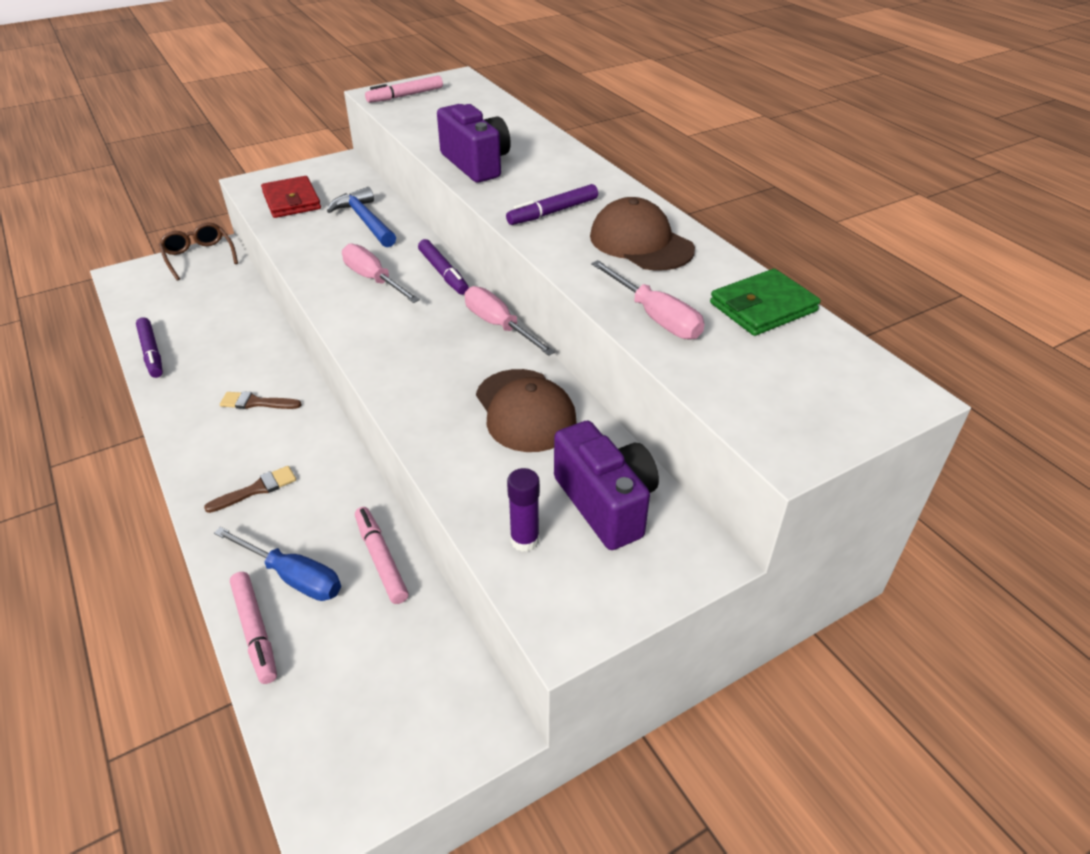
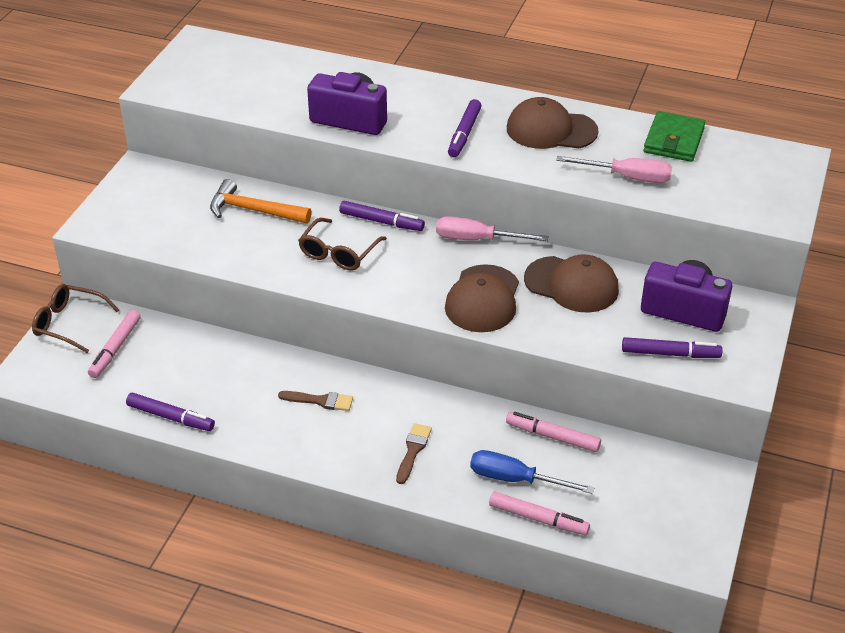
camera: 40 degrees left, 0 degrees up
(256, 403) = (320, 401): brown brush -> brown brush turned 135 degrees counterclockwise
(291, 201) = (160, 224): red wallet -> none
(293, 577) = (515, 479): blue screwdriver -> blue screwdriver turned 150 degrees counterclockwise
(365, 221) = (253, 210): blue hammer -> orange hammer
(373, 279) = (338, 253): pink screwdriver -> brown glasses
(405, 96) = (186, 79): pink marker -> pink marker (115, 348)
(426, 377) = (483, 299): none -> brown cap
(524, 540) = (670, 354): purple glue stick -> purple marker

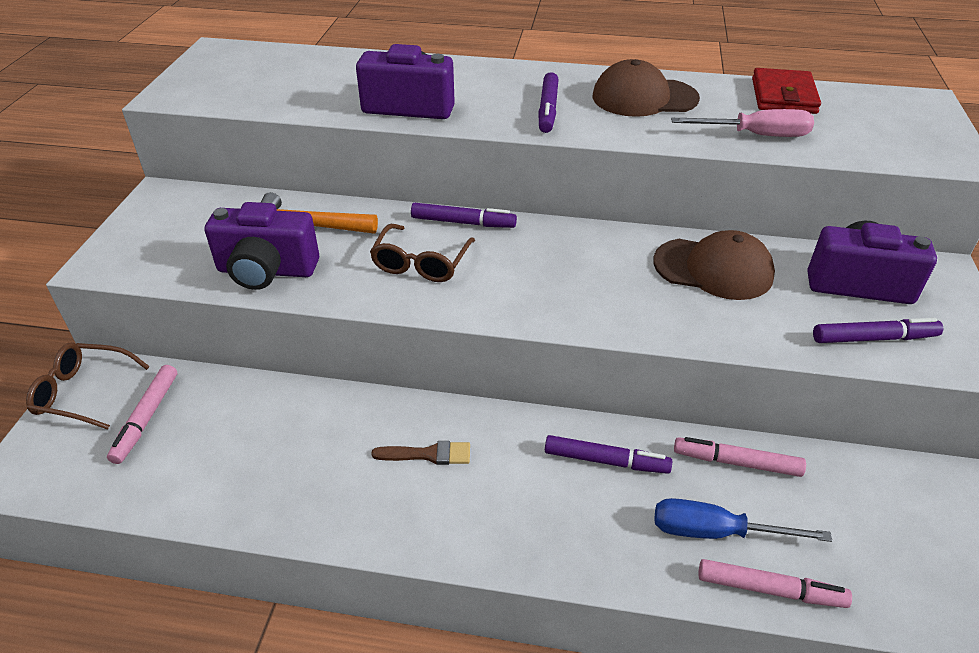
camera: 10 degrees left, 0 degrees up
(171, 417) = (229, 507): purple marker -> purple marker (606, 461)
(218, 245) = (266, 271): none -> purple camera
(413, 451) = (568, 509): brown brush -> none
(477, 239) = (582, 230): pink screwdriver -> none
(483, 299) = (616, 298): brown cap -> none
(673, 140) = (783, 96): green wallet -> red wallet

